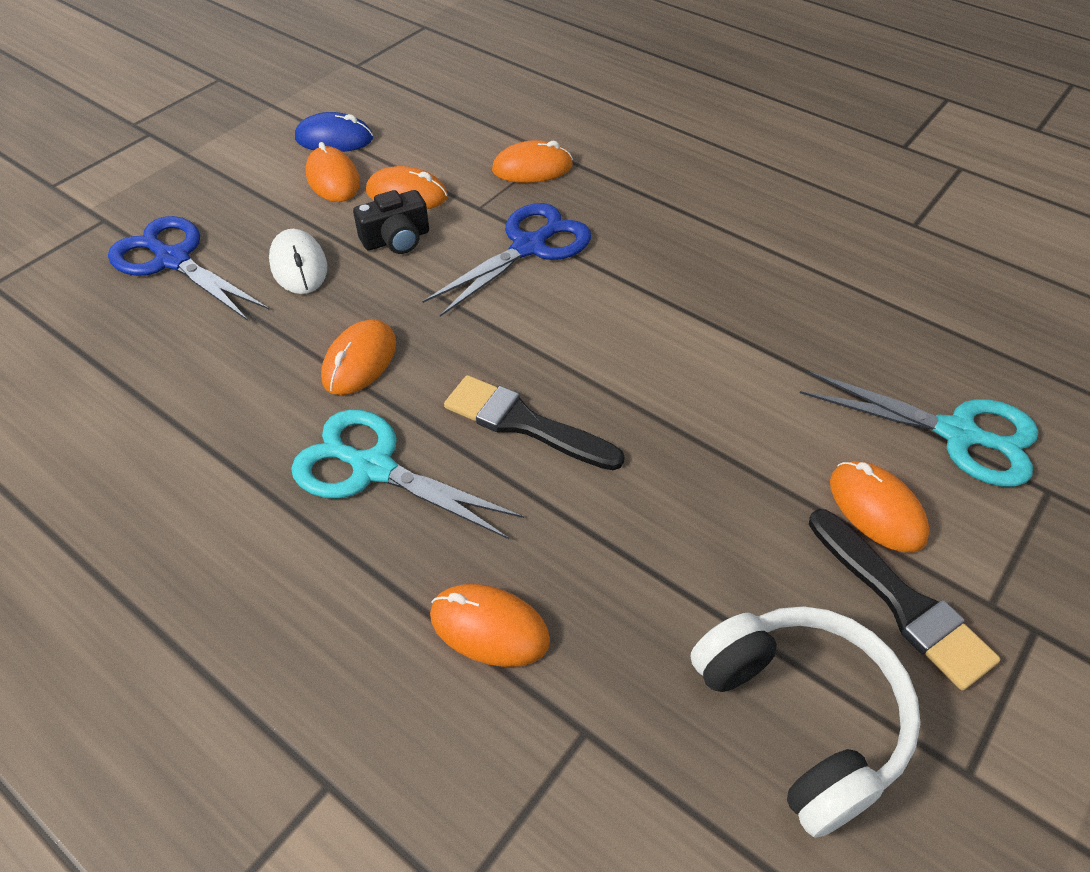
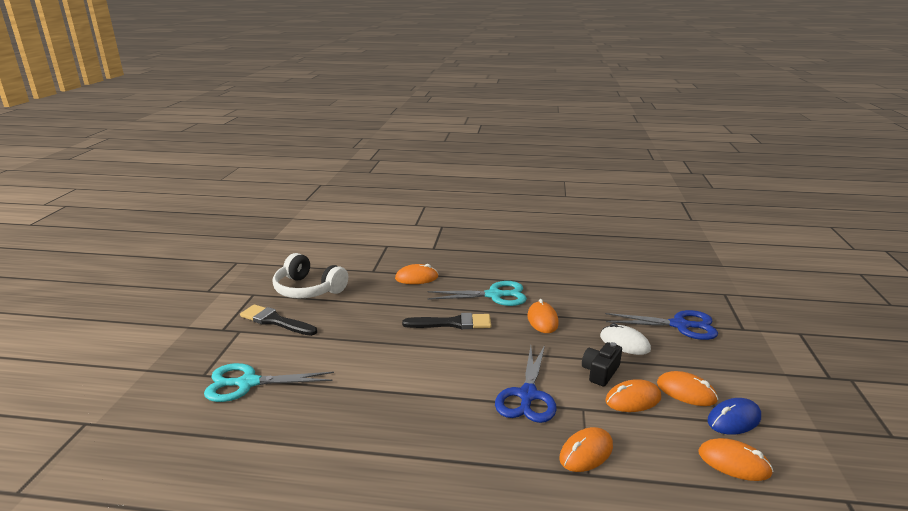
camera: 150 degrees right, 25 degrees down
(876, 509) = (288, 343): orange mouse -> orange mouse (734, 463)

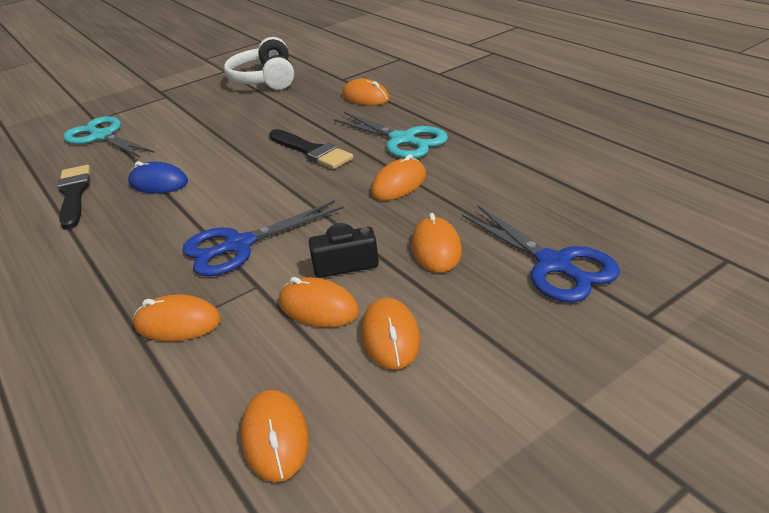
camera: 50 degrees right, 10 degrees up
(275, 321) = (198, 97): black brush -> black brush (74, 194)
(624, 343) = (436, 249): white mouse -> orange mouse
(733, 419) = (377, 400): blue mouse -> blue mouse (158, 183)

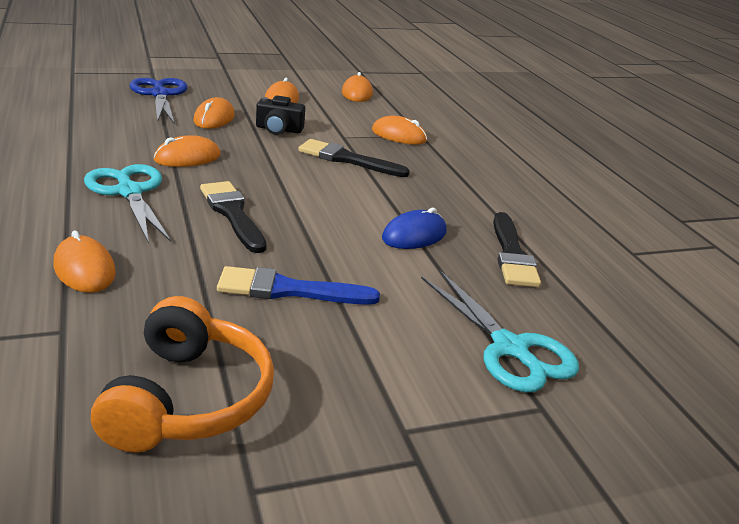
camera: 170 degrees left, 5 degrees down
(158, 183) = (414, 235): blue mouse -> blue mouse turned 75 degrees counterclockwise
(239, 245) = (347, 159): blue scissors -> black brush
(242, 123) = (288, 290): none -> blue brush
(265, 79) = (188, 399): white headphones -> orange headphones
(318, 307) = (311, 118): orange mouse -> none

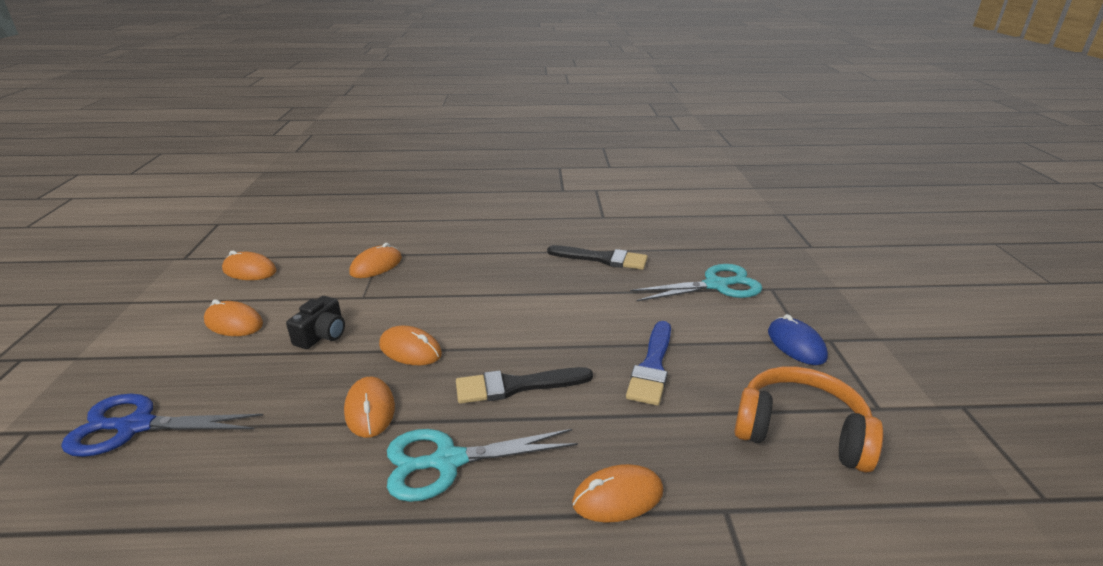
camera: 70 degrees left, 0 degrees up
(214, 118) = (260, 380): orange mouse -> orange mouse (410, 350)
(347, 159) = (418, 302): black brush -> none
(414, 235) = (570, 293): blue mouse -> blue mouse (796, 344)

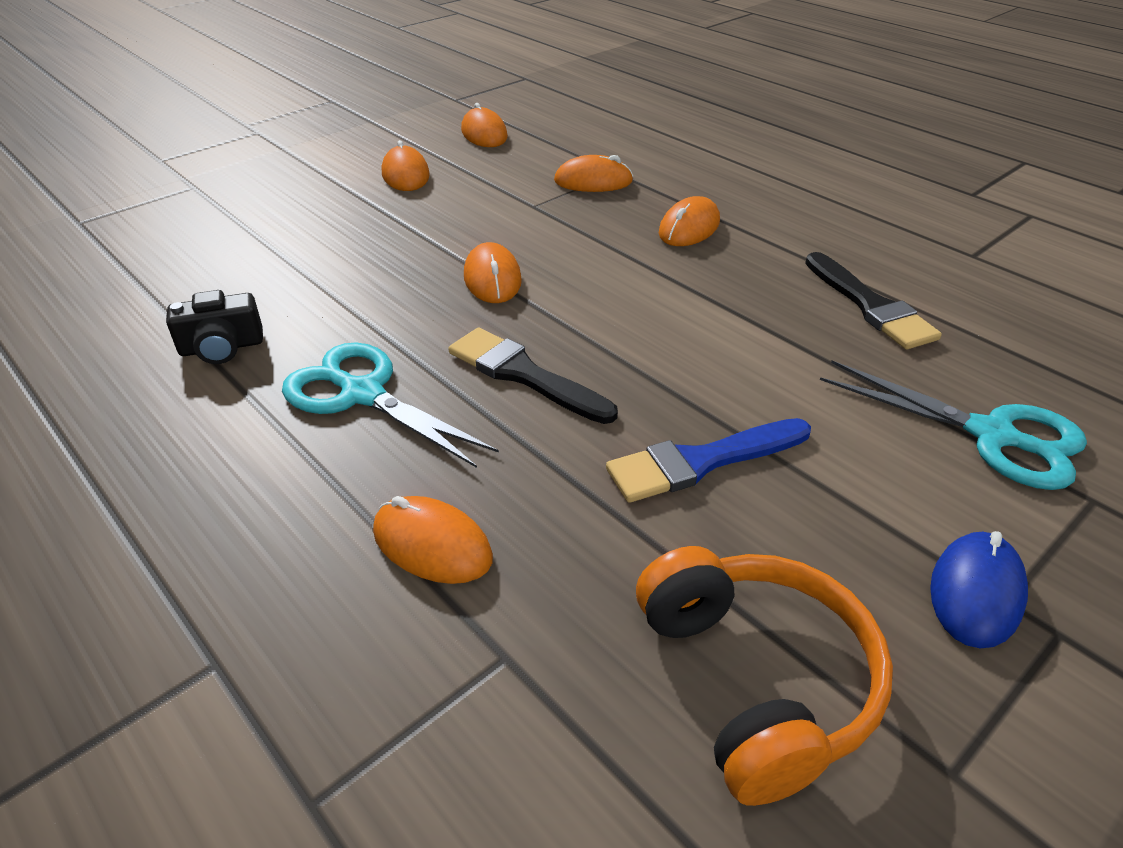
camera: 50 degrees right, 10 degrees up
(136, 426) = (241, 219): blue scissors -> none
(322, 335) = (448, 222): black camera -> black camera (222, 347)
(370, 410) = (380, 309): orange mouse -> orange mouse (689, 228)

